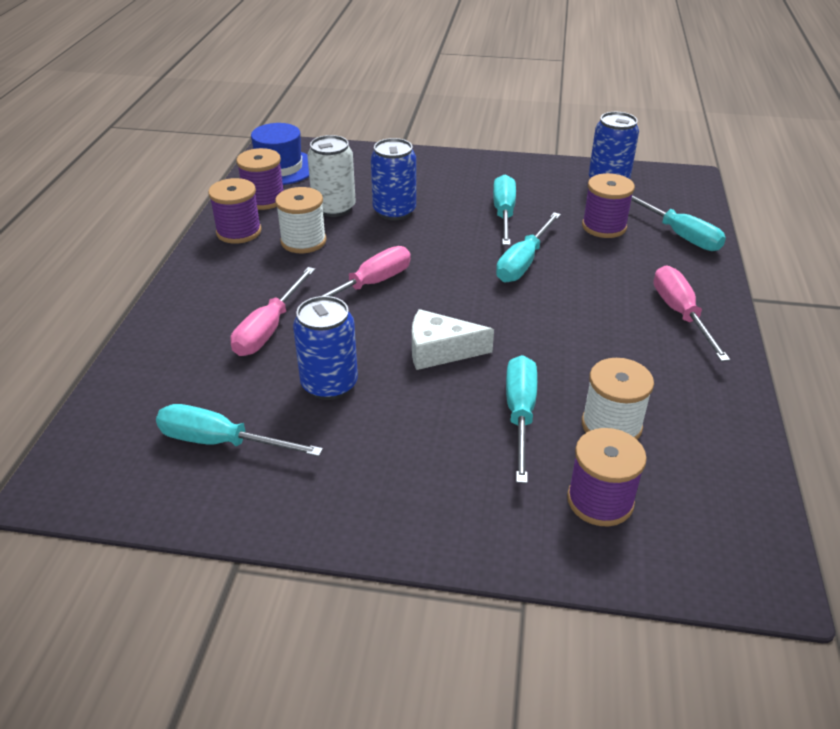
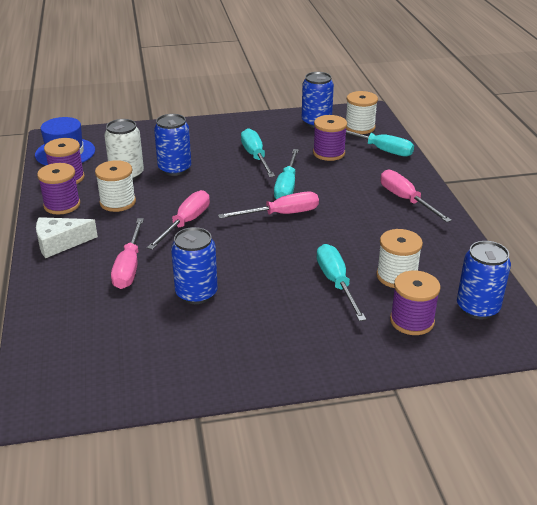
camera: 20 degrees left, 5 degrees down
(221, 442) = (140, 348): turquoise screwdriver -> none
(440, 351) = (261, 255): white cheese -> white cheese (60, 243)
(496, 299) = (281, 214): none -> pink screwdriver
(665, 198) = (360, 127): none -> white spool
(711, 507) = (477, 308): none -> blue can

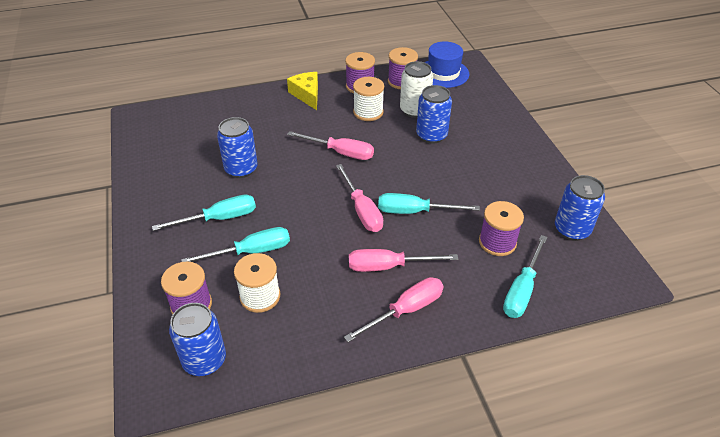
camera: 85 degrees right, 10 degrees up
(60, 243) = (307, 95): white cheese -> yellow cheese
(129, 267) = (276, 131): pink screwdriver -> pink screwdriver (388, 266)
(255, 157) = (471, 185): turquoise screwdriver -> turquoise screwdriver (219, 218)
(360, 127) = (576, 270): white spool -> none

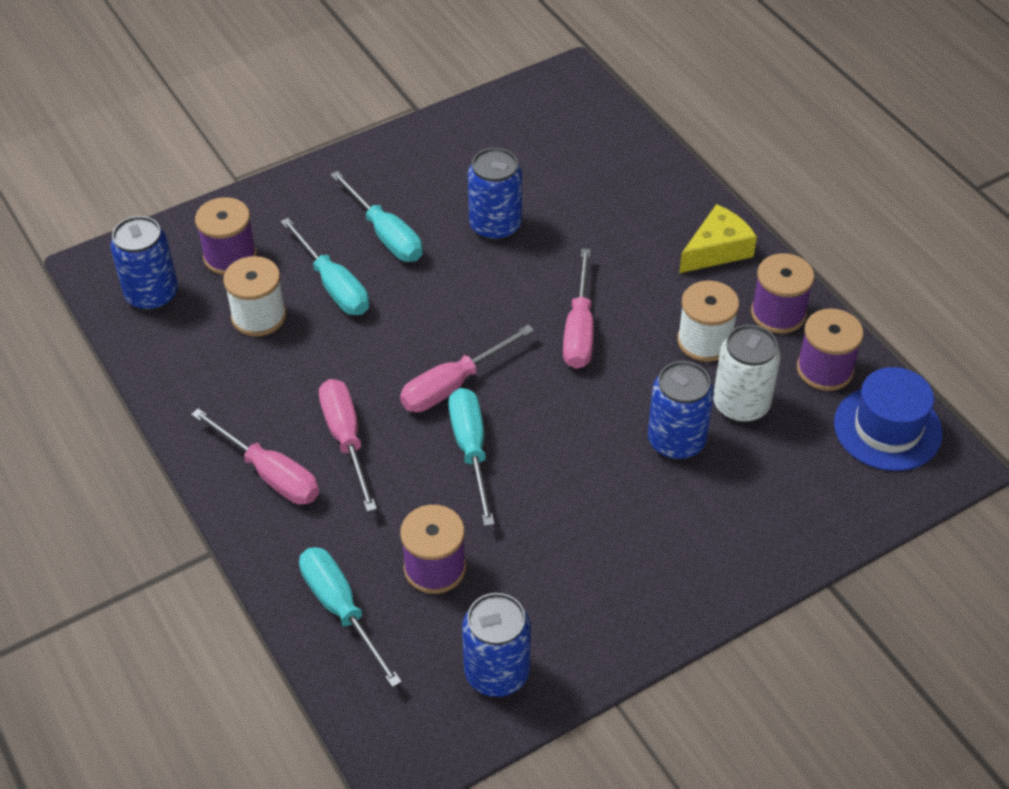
camera: 75 degrees right, 5 degrees up
(522, 290) = (341, 610): turquoise screwdriver -> turquoise screwdriver turned 45 degrees clockwise

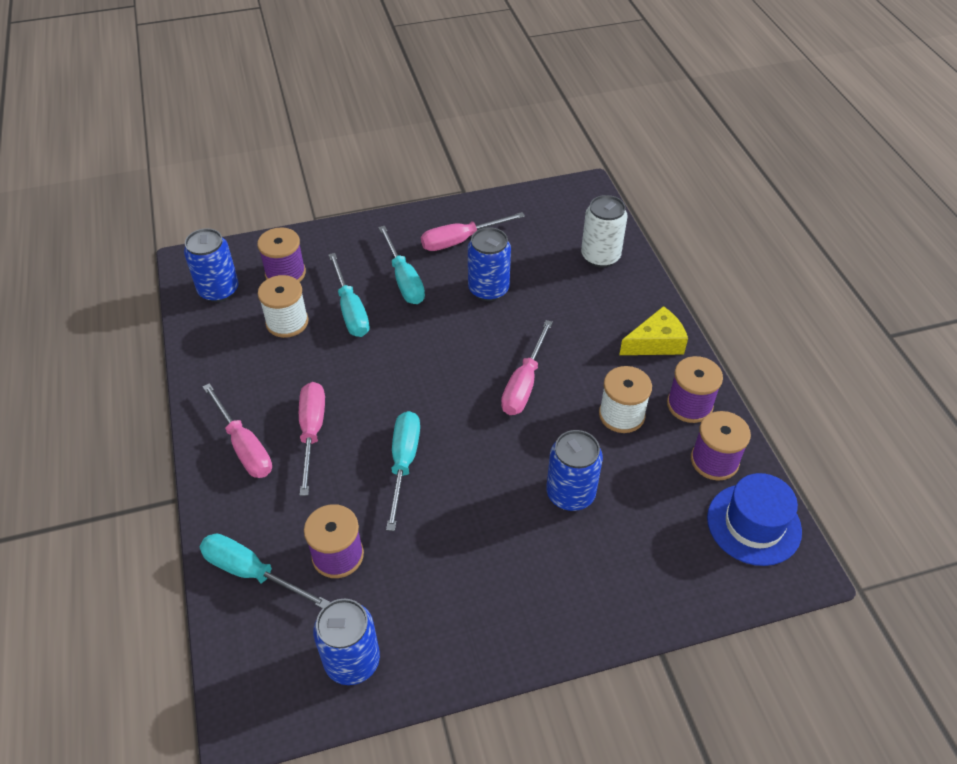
camera: 15 degrees right, 0 degrees up
(341, 610) = (251, 572): turquoise screwdriver -> turquoise screwdriver turned 45 degrees counterclockwise
(453, 385) = (409, 407): pink screwdriver -> pink screwdriver (460, 240)
(741, 404) = (634, 475): white can -> white can (600, 256)

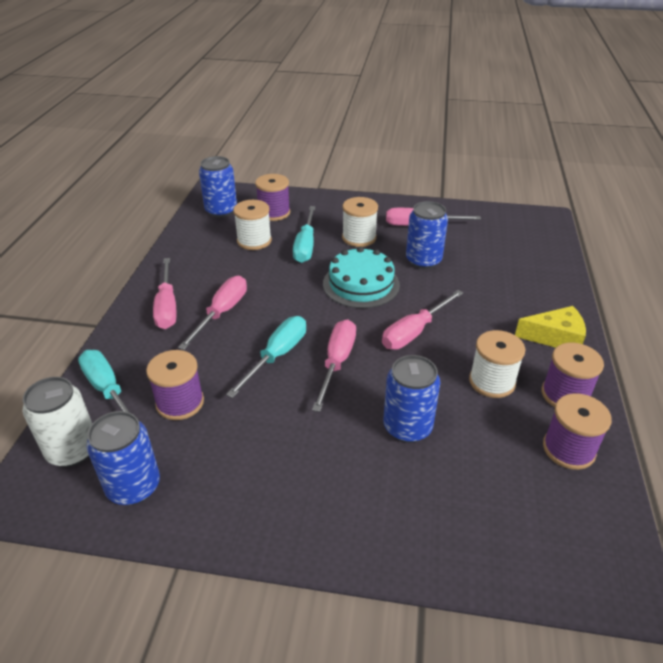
camera: 25 degrees right, 10 degrees down
(404, 280) = (359, 238): turquoise screwdriver -> white spool
(440, 342) = (361, 284): none -> turquoise cake
(468, 448) = (337, 362): none -> pink screwdriver
(600, 256) = (535, 263): white can -> white can (72, 450)
(753, 524) = (586, 521): blue hat -> none

